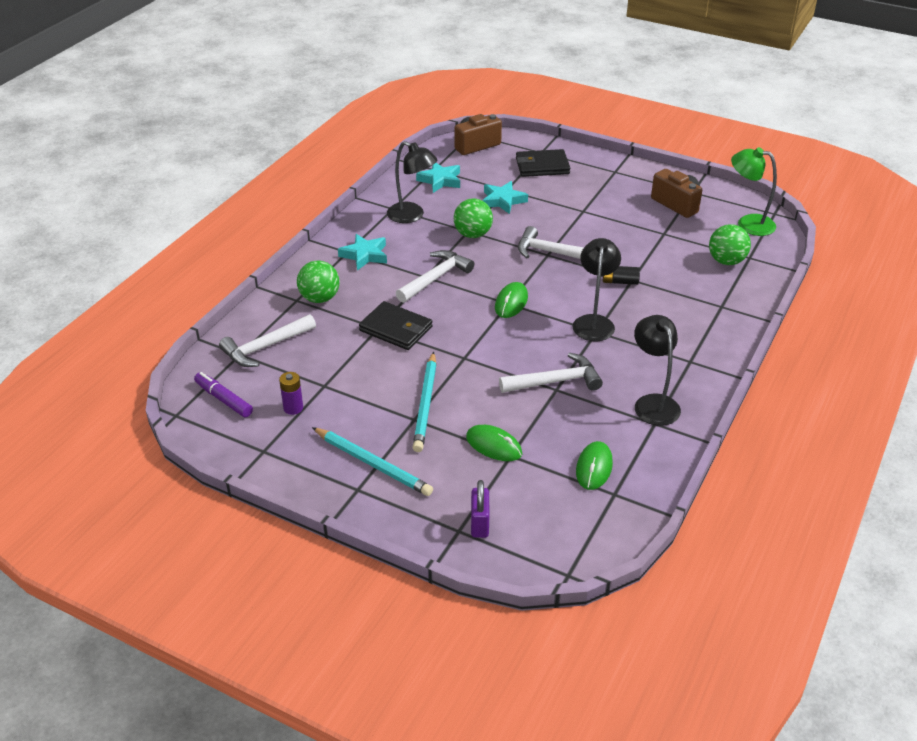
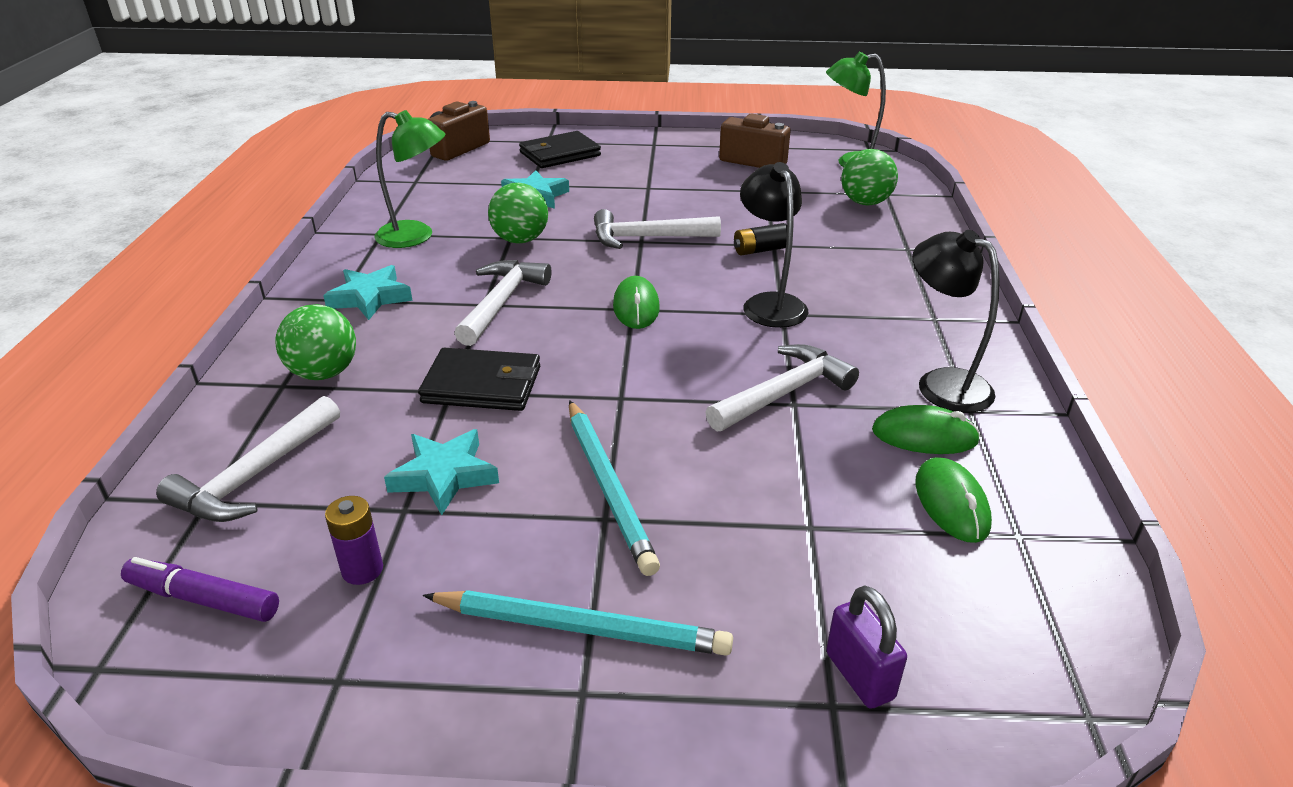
camera: 25 degrees left, 5 degrees down
(412, 216) = (416, 236): black lamp -> green lamp
(440, 180) = (432, 191): turquoise star -> turquoise star (444, 476)
(494, 445) = (770, 520): green mouse -> green mouse (924, 436)

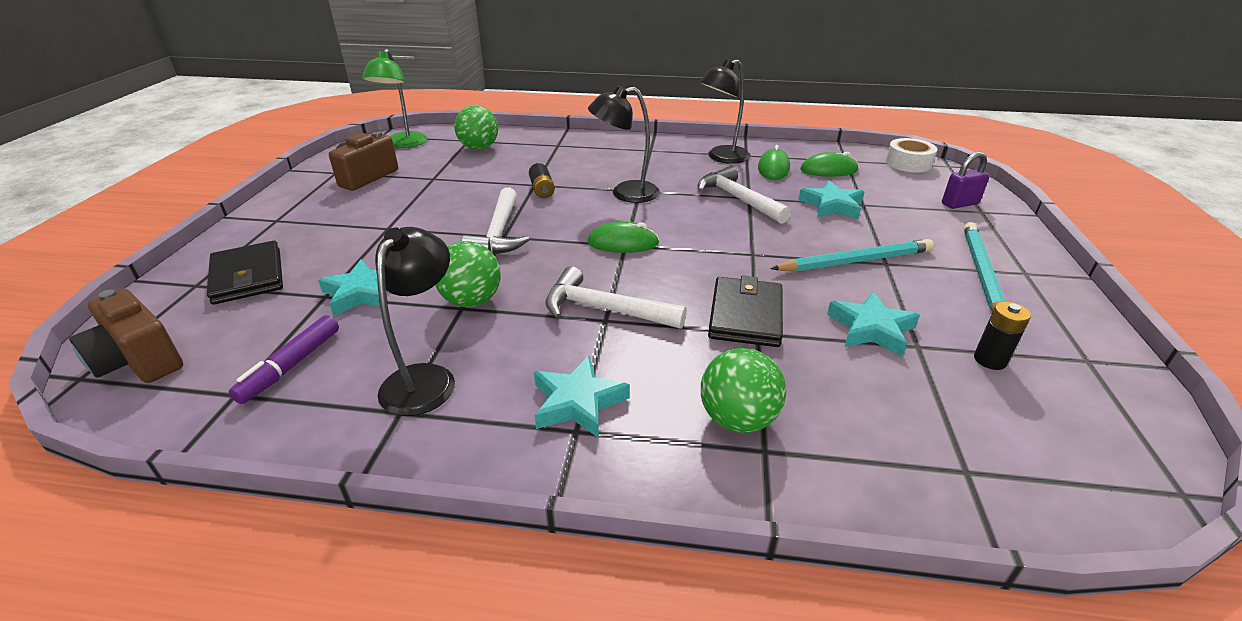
camera: 85 degrees left, 0 degrees up
(203, 599) = (1074, 444): purple marker -> purple marker (291, 366)
(256, 475) = (916, 442): white hammer -> none
(362, 570) = (990, 360): purple battery -> black battery
(416, 236) = (425, 378): green lamp -> black lamp
(791, 487) = (832, 205): none -> turquoise star
(1059, 638) = (908, 163): none -> white tape

